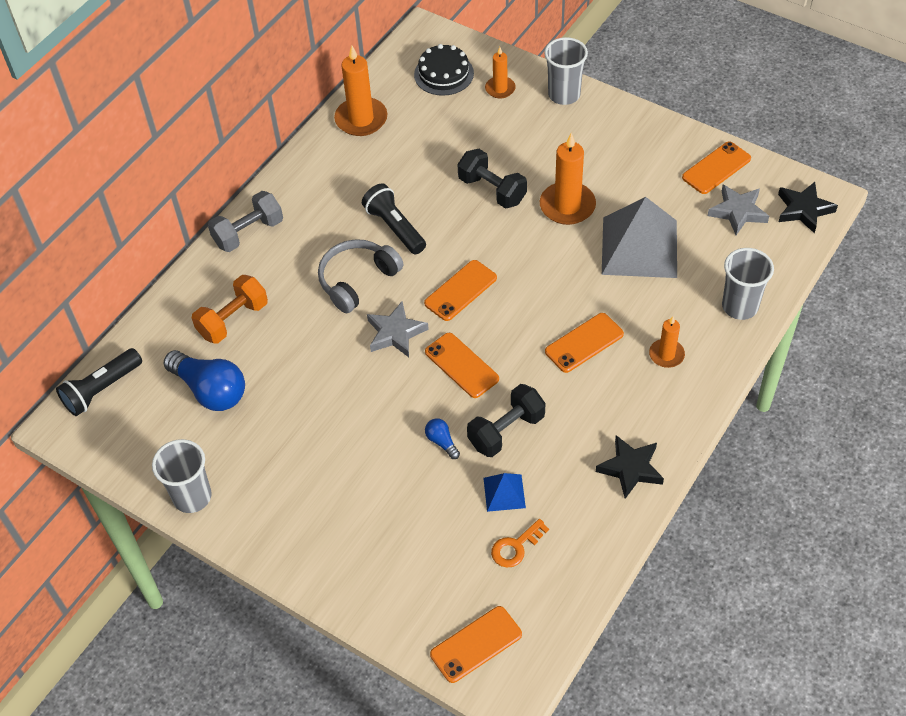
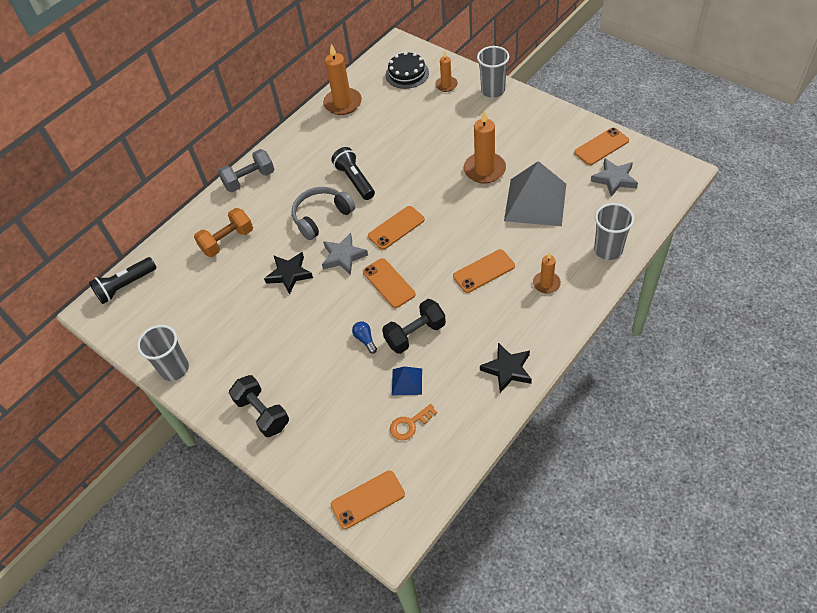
camera: 10 degrees right, 0 degrees up
(210, 390) = (202, 291): blue light bulb -> none
(492, 190) = (430, 156): black dumbbell -> black dumbbell (262, 413)
(803, 210) = (666, 180): black star -> black star (289, 274)

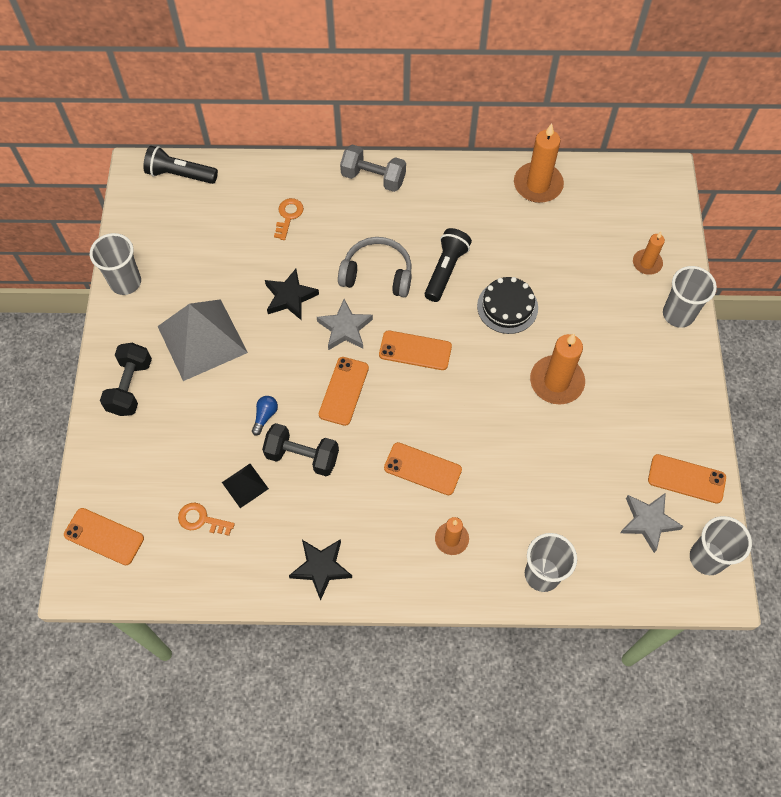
camera: 45 degrees right, 10 degrees up
(227, 241) = (288, 216): orange dumbbell -> orange key
(407, 74) = (631, 214): black cake -> black cake (507, 307)
(407, 381) = (245, 485): blue pyramid -> black pyramid
(535, 202) = (552, 460): grey pyramid -> grey pyramid (202, 339)
(659, 166) = (707, 558): none -> grey cup

